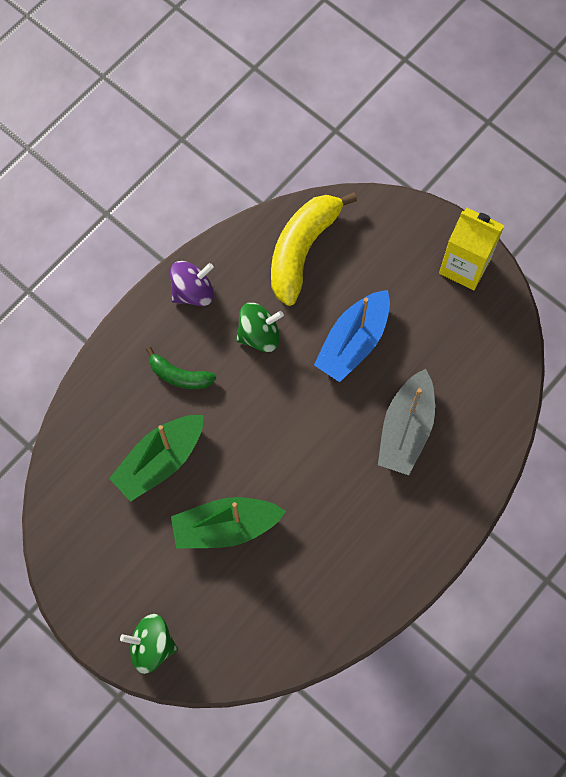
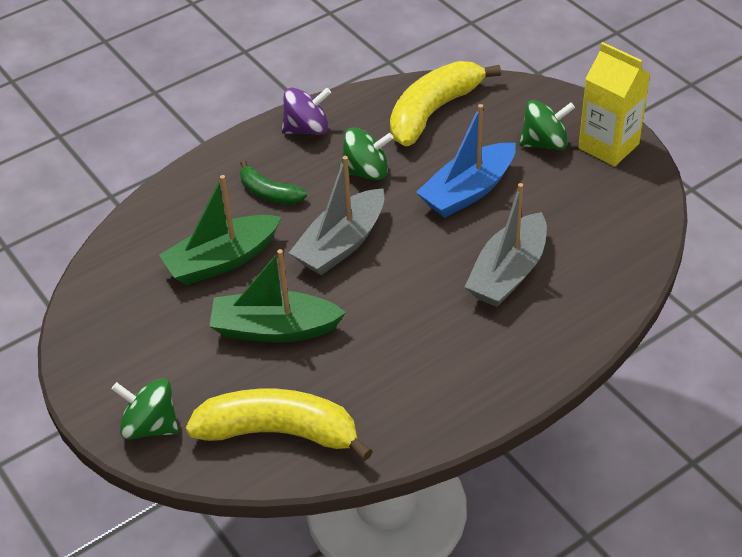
camera: 15 degrees right, 25 degrees down
(258, 423) = (341, 244): none -> grey boat
(258, 631) = (279, 432): none -> yellow banana
(408, 272) = (544, 143): none -> green spinning top

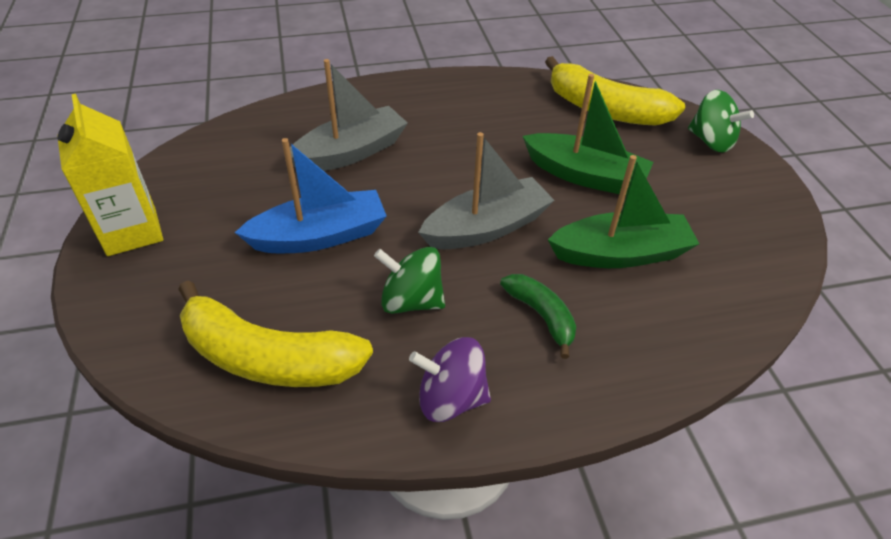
camera: 160 degrees left, 0 degrees up
(433, 112) = (268, 357): yellow banana -> yellow banana turned 45 degrees clockwise
(544, 143) = (189, 260): green spinning top -> none

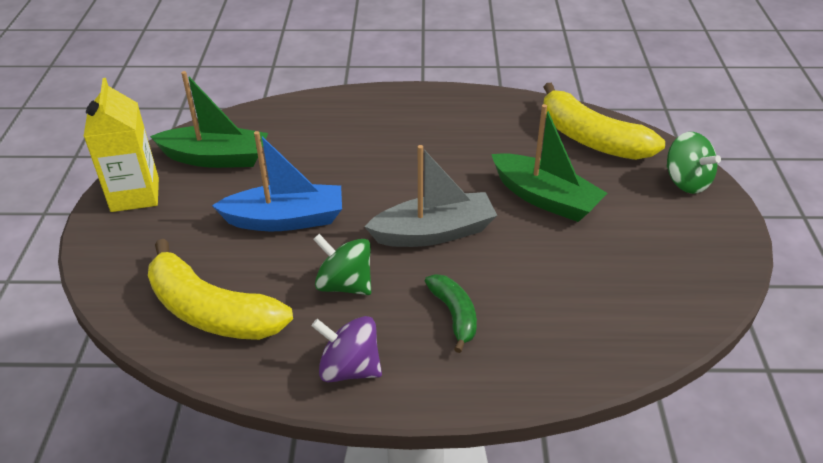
camera: 15 degrees right, 5 degrees down
(350, 152) = (336, 151): grey boat -> none
(620, 254) = (549, 273): green boat -> green boat (215, 158)

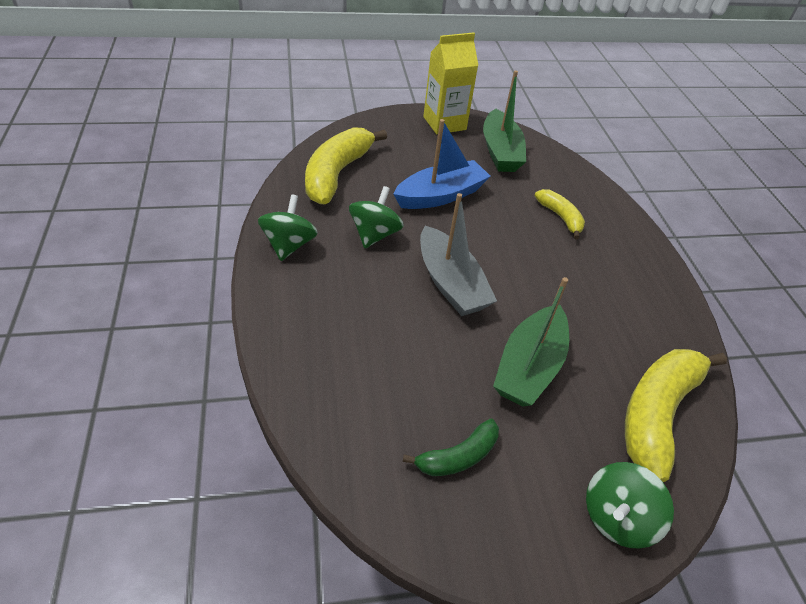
camera: 75 degrees right, 5 degrees up
(285, 219) = (440, 195): blue boat -> blue boat turned 105 degrees counterclockwise
(345, 138) = (560, 217): none -> yellow banana
(349, 368) = (289, 245): purple spinning top -> green spinning top
(454, 315) = (351, 301): green banana -> green banana (457, 456)

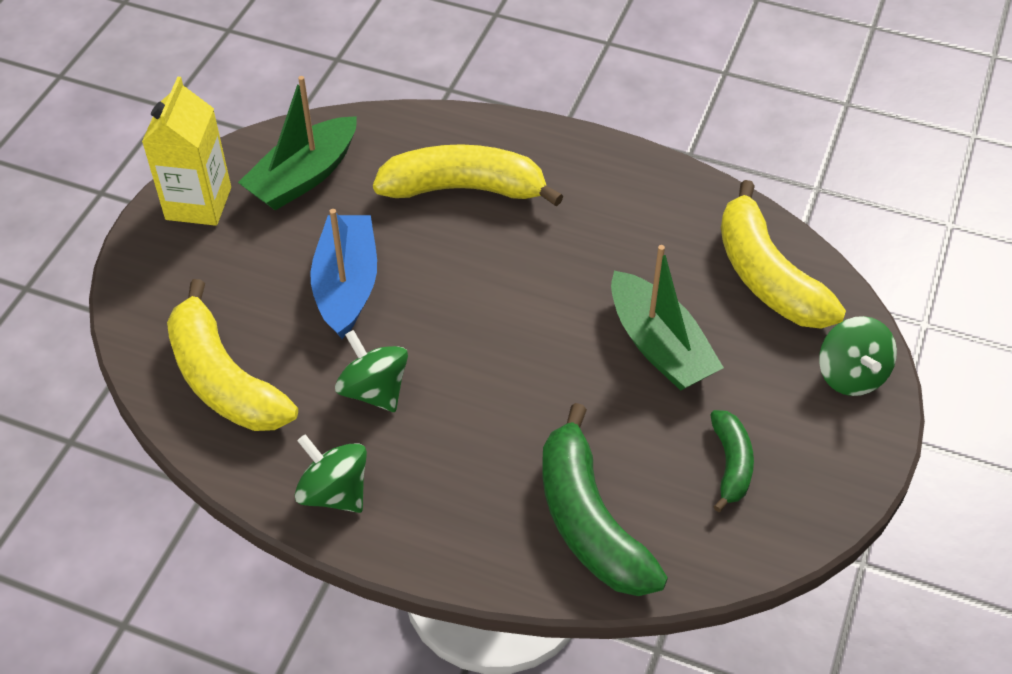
camera: 55 degrees left, 5 degrees up
(347, 382) = (589, 521): none -> green banana
(450, 283) = (504, 353): grey boat -> none
(500, 151) = (304, 176): green boat -> green boat turned 105 degrees clockwise
(560, 217) = (464, 189): yellow banana -> yellow banana, size x1.86

